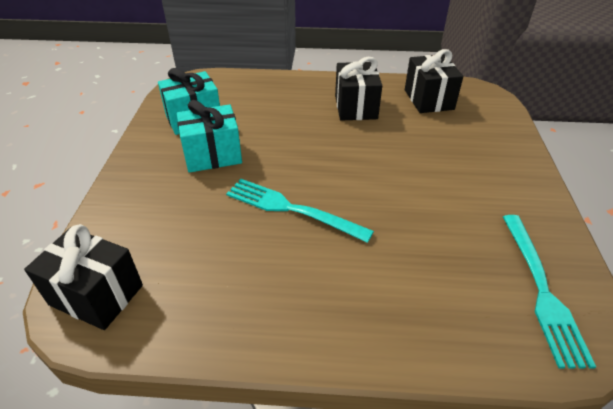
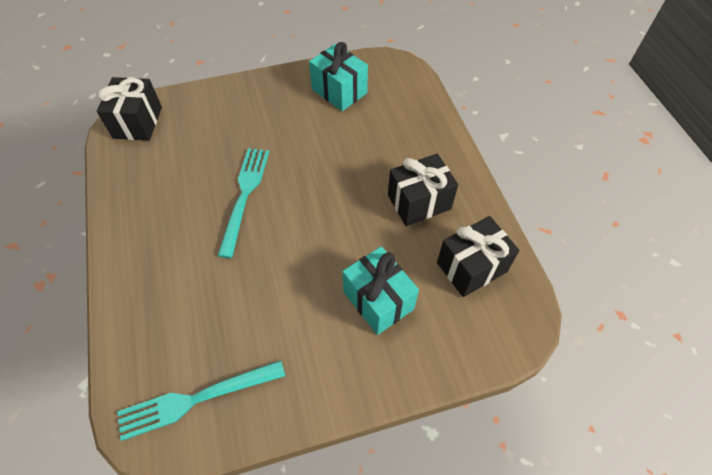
camera: 70 degrees right, 15 degrees up
(212, 155) = (294, 122): turquoise gift -> turquoise gift (378, 300)

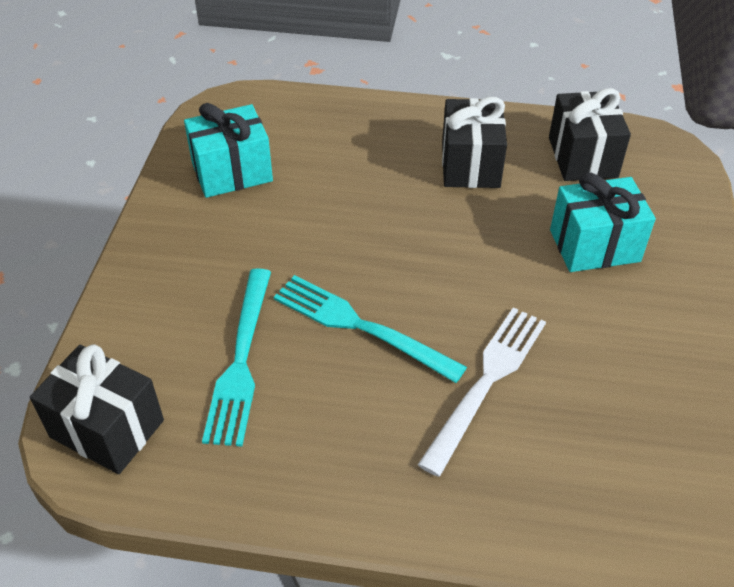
camera: 65 degrees left, 10 degrees down
(195, 400) = (674, 467): turquoise fork -> turquoise fork (241, 362)
(228, 272) = (487, 380): none -> white fork

